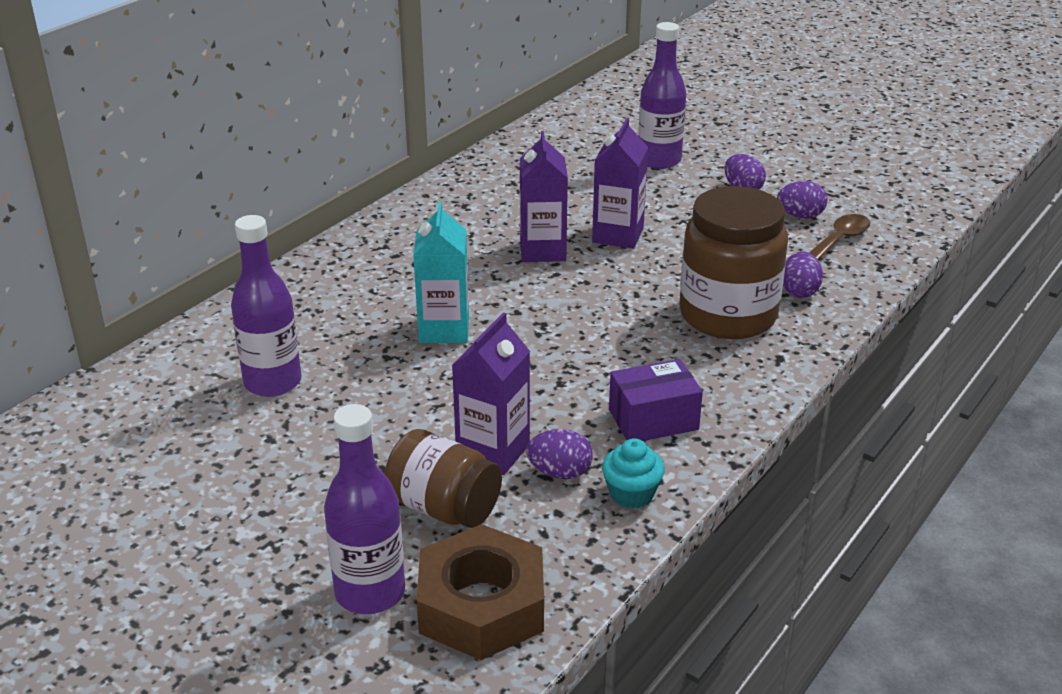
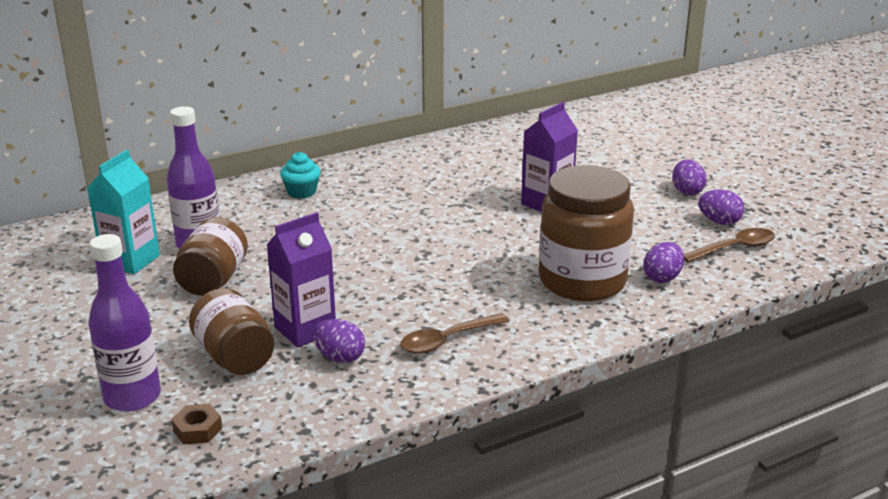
camera: 25 degrees right, 5 degrees down
(332, 422) = (213, 280): none -> brown jar
(444, 329) = (349, 239): turquoise carton -> turquoise carton (130, 260)
(481, 606) = (197, 429): brown nut -> brown nut, size x0.42
(542, 250) = (476, 201): purple carton -> none
(631, 494) = (379, 387): turquoise cupcake -> turquoise cupcake (301, 192)
(653, 420) = (447, 340): purple box -> brown spoon
(659, 160) = (634, 157): purple bottle -> none

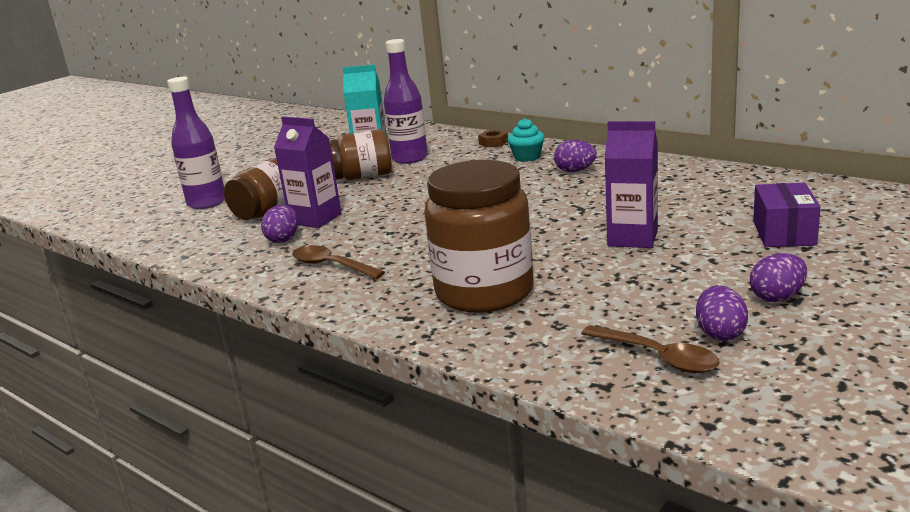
camera: 70 degrees right, 5 degrees down
(197, 429) = (176, 228): brown nut -> brown nut (493, 142)
(597, 158) = (784, 233): none -> purple box
(662, 278) = (533, 329): purple egg -> purple egg (575, 171)

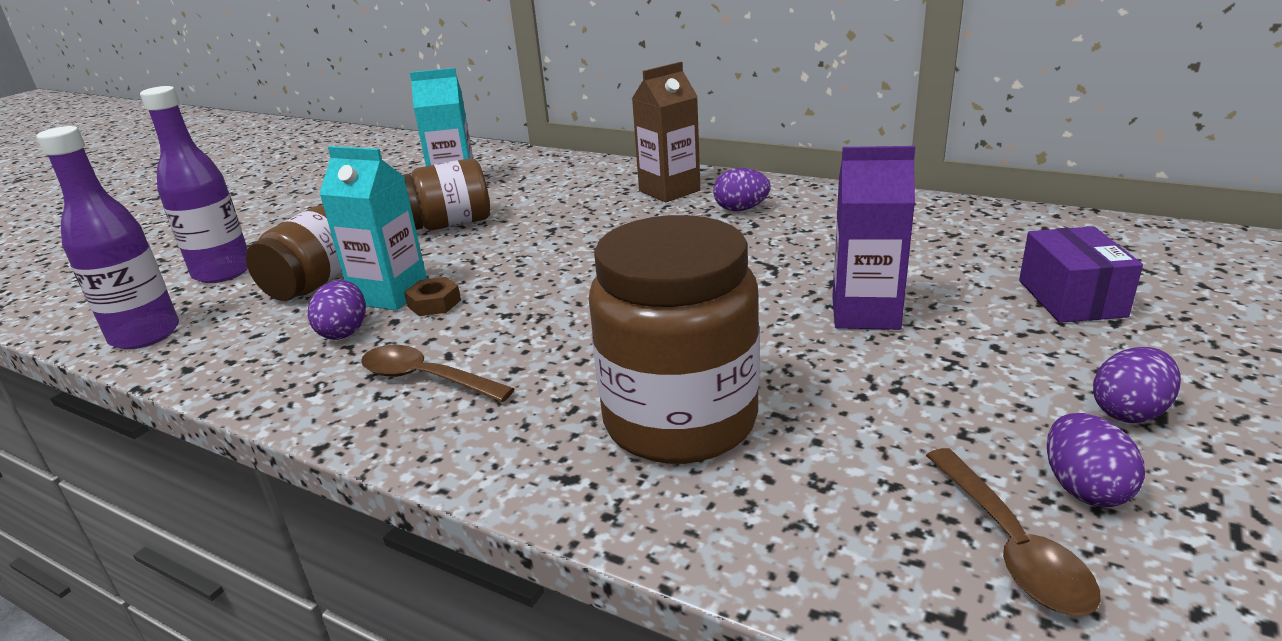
camera: 10 degrees left, 5 degrees up
(315, 219) = (390, 294): purple carton -> turquoise carton
(410, 158) = (510, 196): purple bottle -> purple bottle (145, 335)
(493, 142) = (617, 171): brown nut -> brown nut (434, 303)
(527, 157) = (669, 191): turquoise cupcake -> brown carton
(657, 357) = (1011, 545): brown spoon -> brown spoon turned 45 degrees clockwise

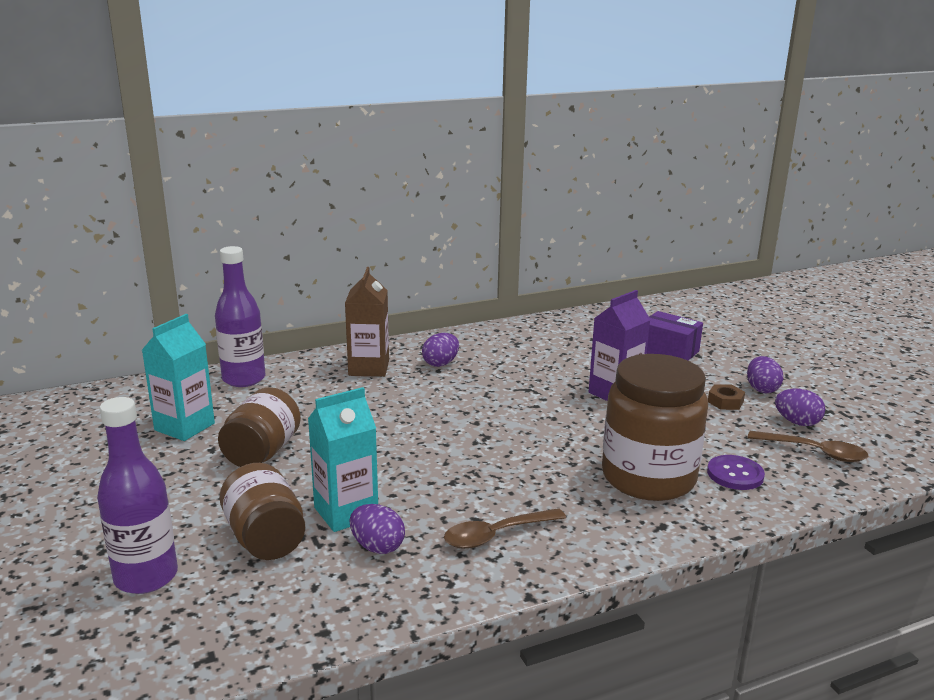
camera: 55 degrees left, 5 degrees down
(145, 335) = (216, 644): purple bottle -> purple bottle (244, 379)
(434, 303) = (392, 500): brown nut -> brown nut (725, 402)
(798, 488) = (735, 474): none -> purple button

